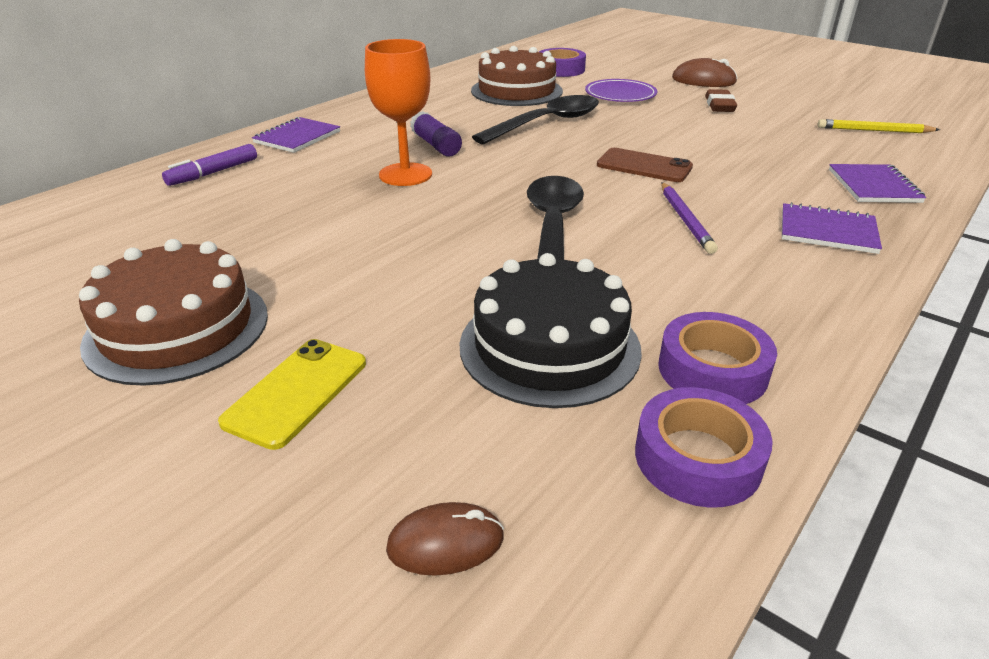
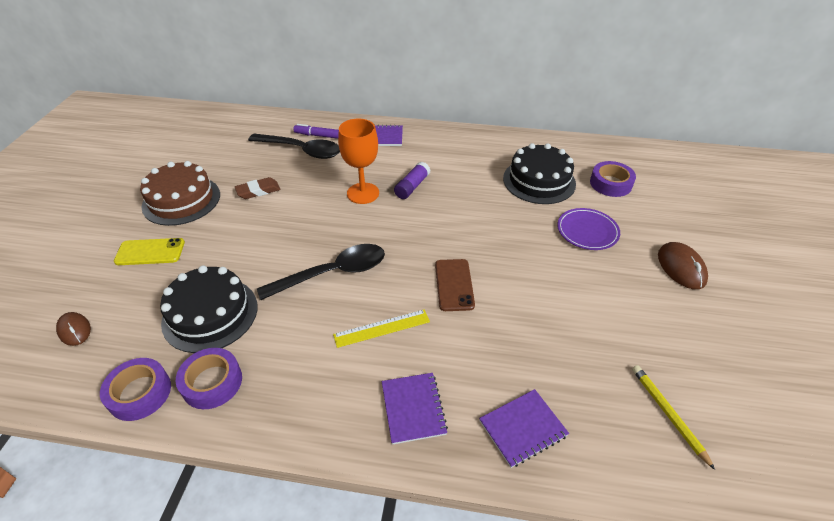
camera: 60 degrees right, 10 degrees up
(516, 91) = (539, 181): brown cake -> black cake
(546, 123) = (490, 216): black spoon -> black spoon (301, 150)
(685, 220) = (382, 328): purple pencil -> yellow ruler
(719, 105) = (623, 293): brown eraser -> brown eraser (258, 191)

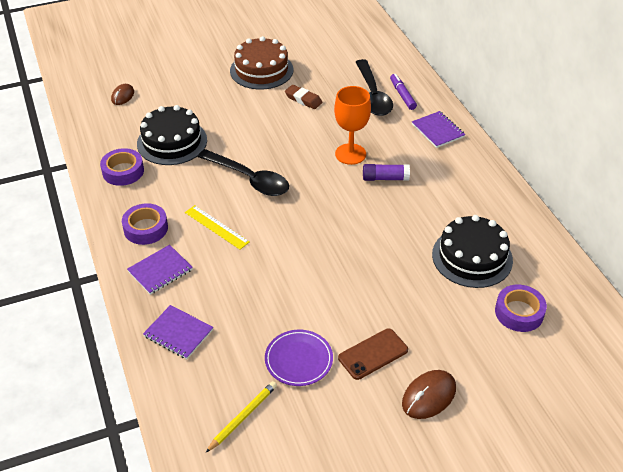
camera: 60 degrees right, 0 degrees up
(140, 393) = (98, 147): purple tape -> purple tape (146, 228)
(150, 252) = (203, 86): yellow phone -> none
(454, 285) = (287, 248): brown phone -> brown phone (373, 354)
(587, 231) = (425, 313): purple plate -> purple plate (298, 360)

